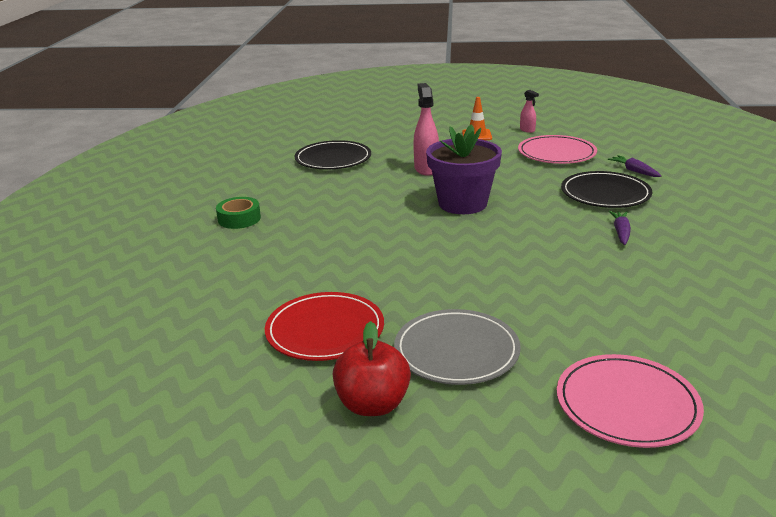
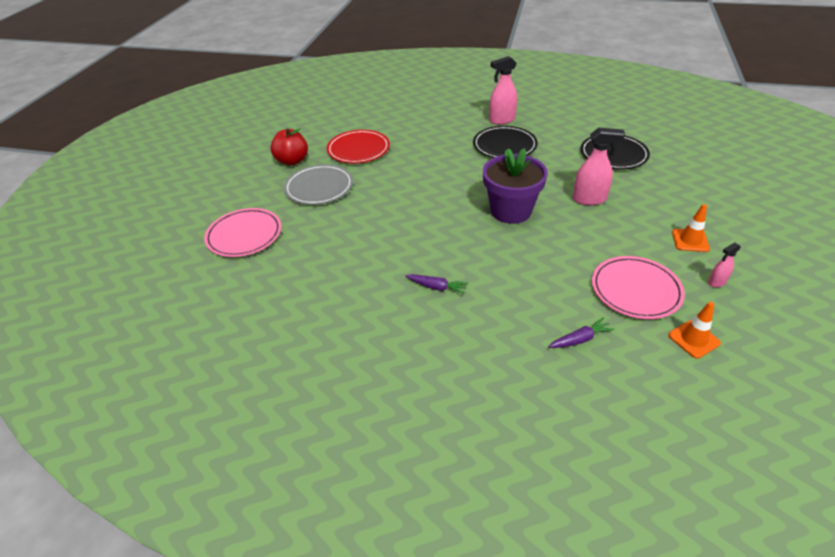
camera: 100 degrees right, 15 degrees up
(239, 219) = (501, 120): green tape -> pink spray bottle
(599, 138) = (693, 339): none -> orange traffic cone
(605, 194) = (520, 299): black plate -> black plate (504, 145)

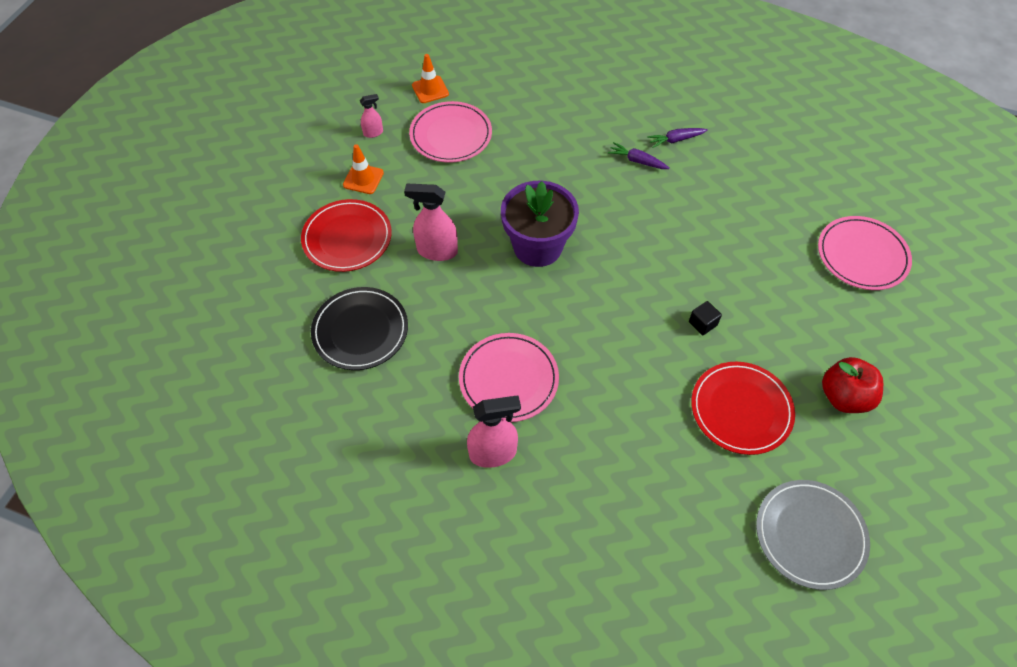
camera: 175 degrees left, 15 degrees up
(319, 187) = (787, 327): grey plate -> grey plate (810, 535)
(379, 183) = (702, 323): none -> black cube
(504, 145) = (508, 379): black plate -> pink plate
(580, 339) = (521, 100): purple carrot -> purple carrot (675, 140)
(666, 199) = (347, 238): none -> red plate

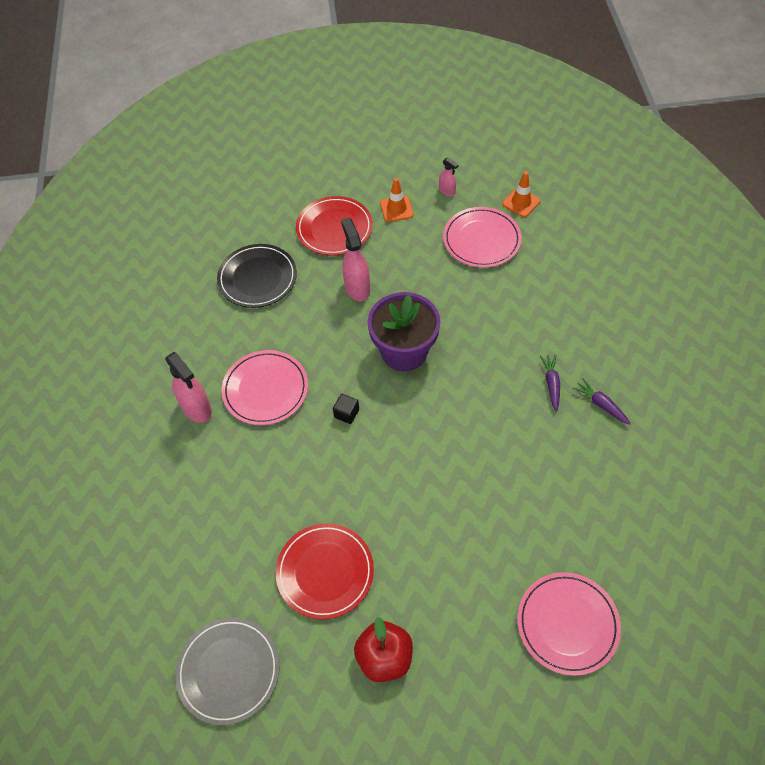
camera: 65 degrees right, 0 degrees up
(702, 323) = (398, 508): black cube -> black cube (346, 413)

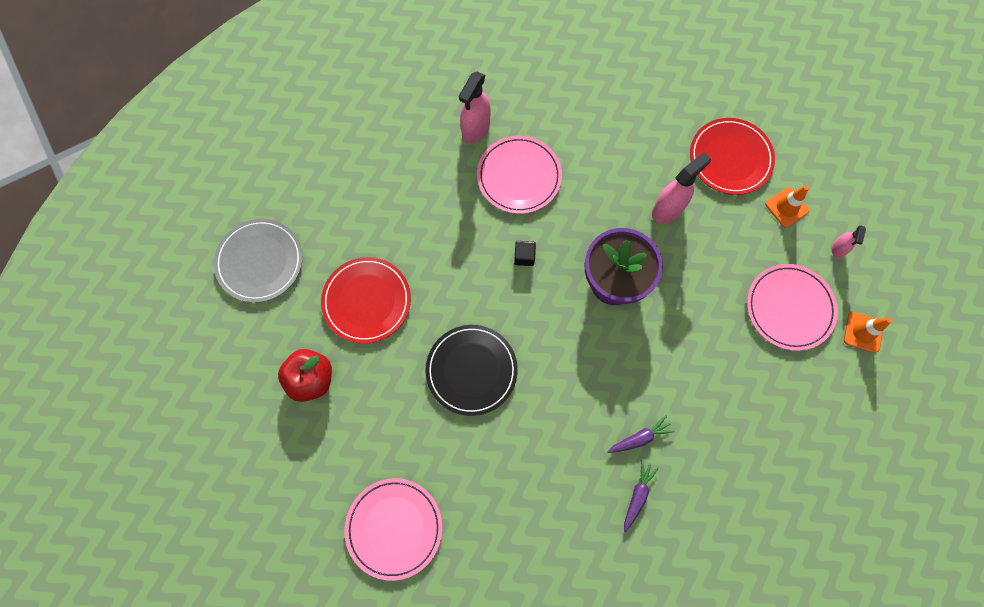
camera: 65 degrees right, 15 degrees up
(257, 278) = (636, 115): black plate -> black plate (471, 370)

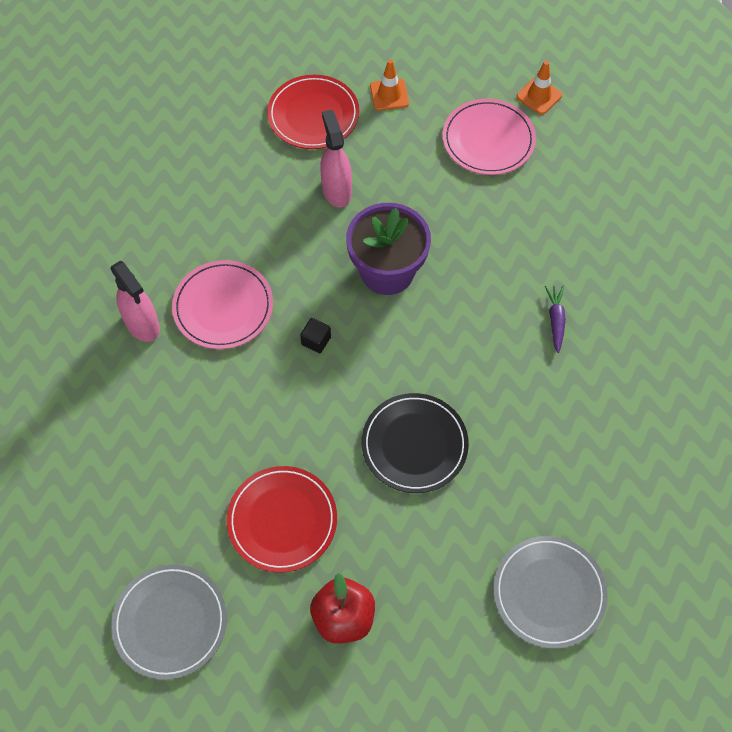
camera: 65 degrees left, 10 degrees down
(394, 528) = (549, 593): pink plate -> grey plate
(637, 496) = (610, 347): purple carrot -> none
(838, 249) = (451, 76): pink spray bottle -> none

